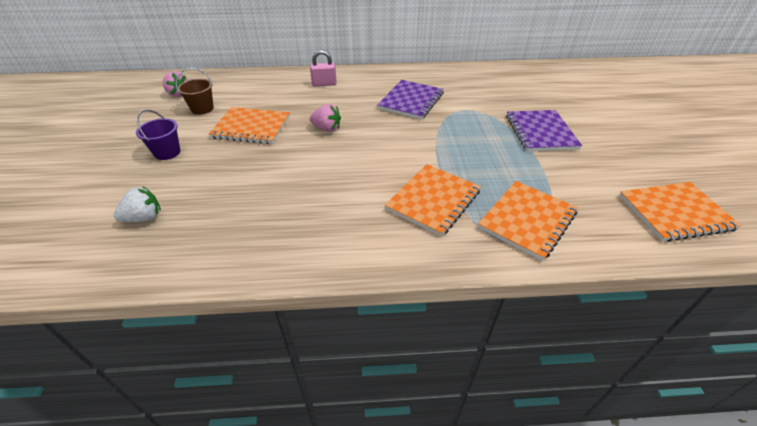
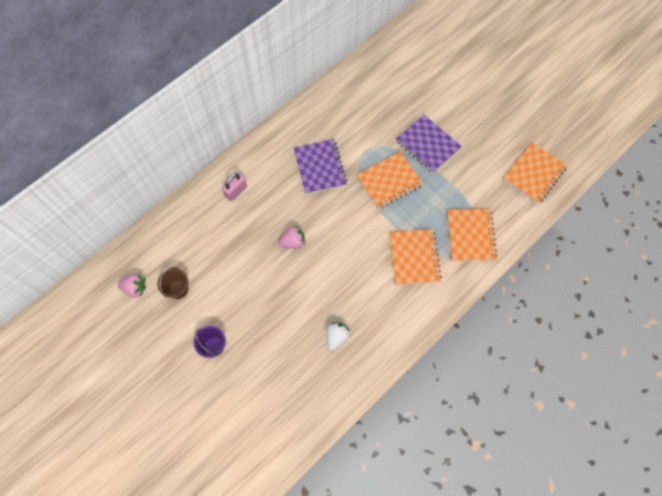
camera: 40 degrees left, 25 degrees up
(144, 218) = (272, 398): white strawberry -> white strawberry (336, 337)
(251, 127) = (240, 280): orange notebook -> orange notebook (389, 181)

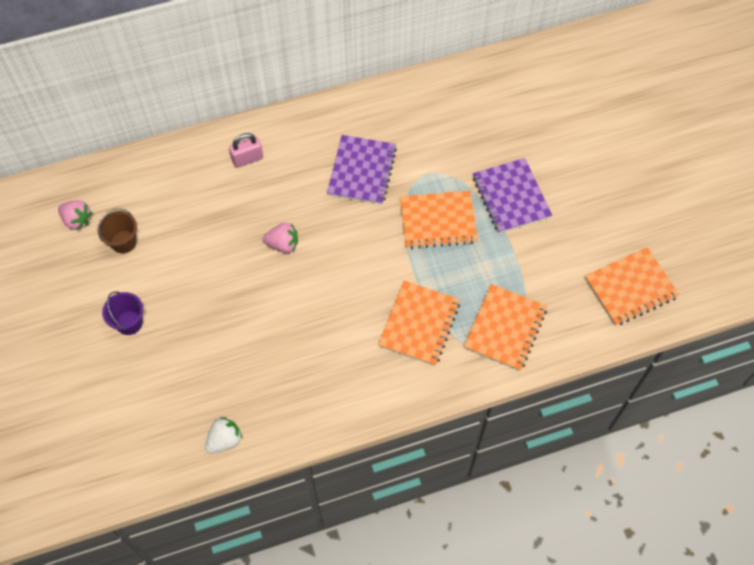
camera: 25 degrees right, 5 degrees down
(336, 337) = (275, 375): white strawberry -> white strawberry (224, 440)

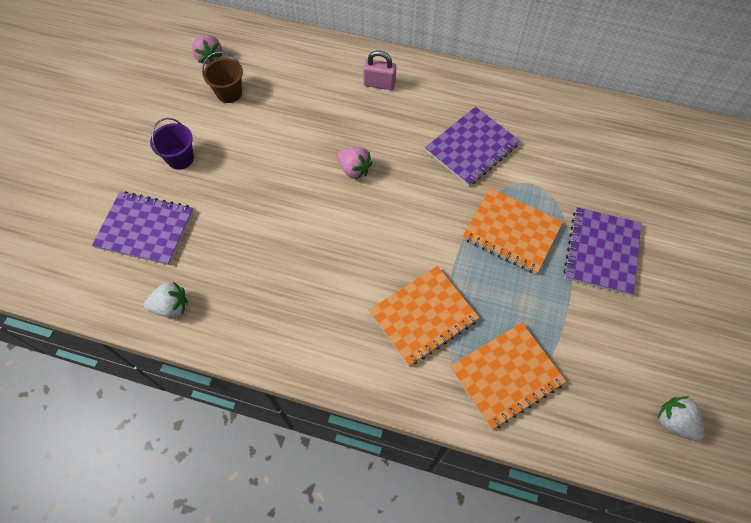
camera: 35 degrees right, 0 degrees up
(150, 397) = (145, 229): none -> purple notebook
(630, 288) = (674, 421): orange notebook -> white strawberry

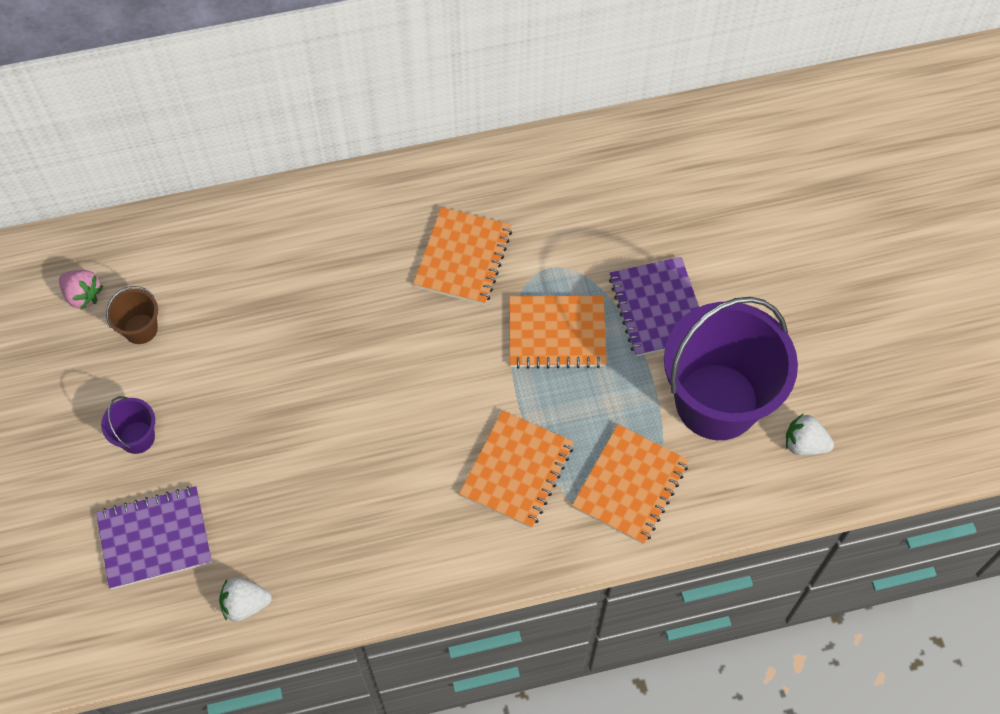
camera: 30 degrees left, 0 degrees up
(171, 307) = (245, 604): white strawberry -> white strawberry turned 150 degrees counterclockwise
(354, 170) = (348, 349): pink strawberry -> none
(379, 84) = (314, 230): pink padlock -> none
(471, 148) = (463, 258): purple notebook -> orange notebook
(614, 347) = (717, 401): none -> purple bucket

